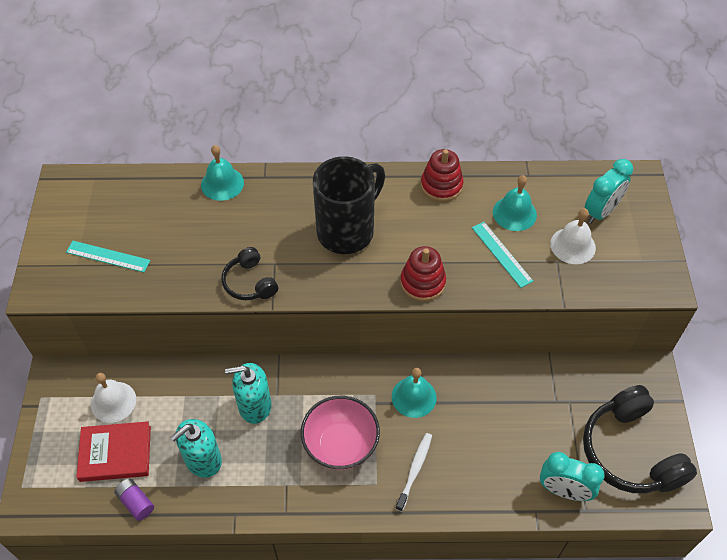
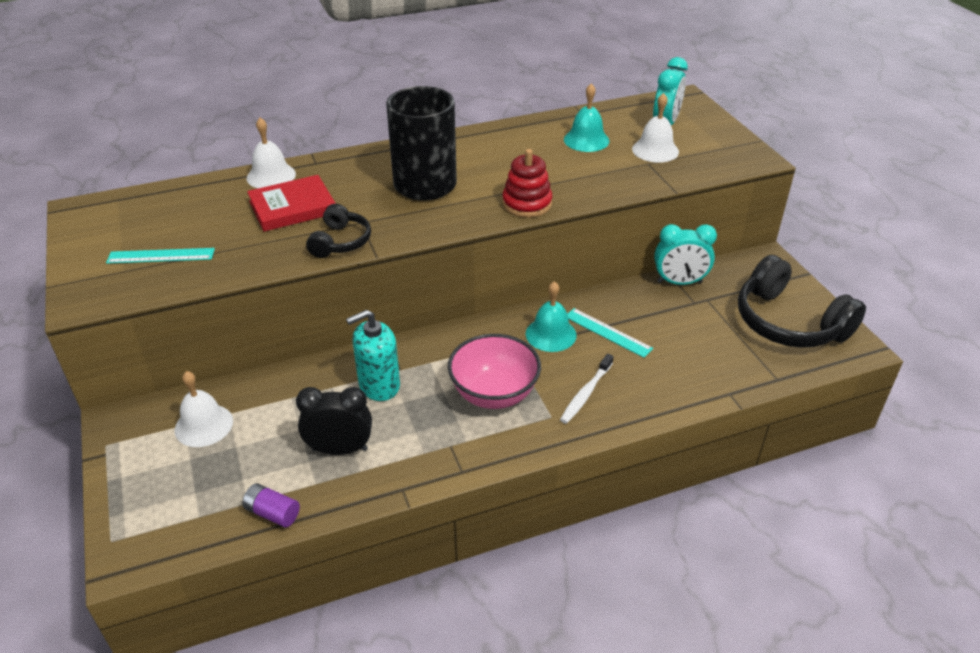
camera: 20 degrees left, 15 degrees down
(115, 453) = (226, 473): red book -> red book (292, 207)
(203, 460) = (339, 449): turquoise soap dispenser -> black clock
(222, 183) = (271, 176): turquoise bell -> white bell
(250, 282) = (340, 242): black headphones -> black headphones turned 120 degrees counterclockwise
(414, 470) = (586, 393): white toothbrush -> white toothbrush turned 150 degrees counterclockwise
(441, 185) = (504, 135): red stacking toy -> none
(501, 254) = (592, 169): turquoise ruler -> turquoise ruler (607, 332)
(564, 490) = (746, 369): turquoise clock -> turquoise clock (679, 282)

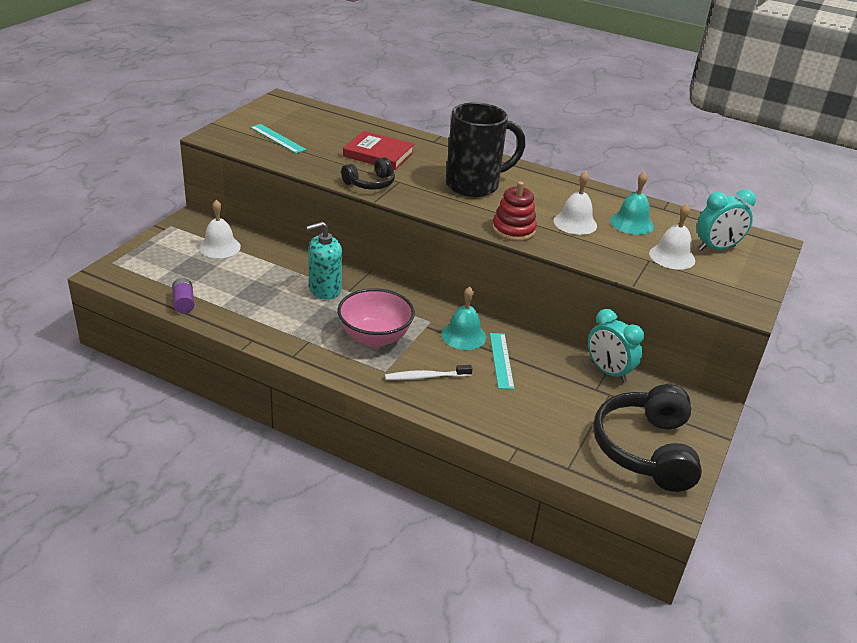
camera: 45 degrees right, 5 degrees down
(271, 176) = (397, 134): white bell -> white bell (575, 223)
(339, 449) = (256, 301): black clock -> none
(379, 385) = (324, 289): turquoise soap dispenser -> turquoise soap dispenser turned 45 degrees counterclockwise

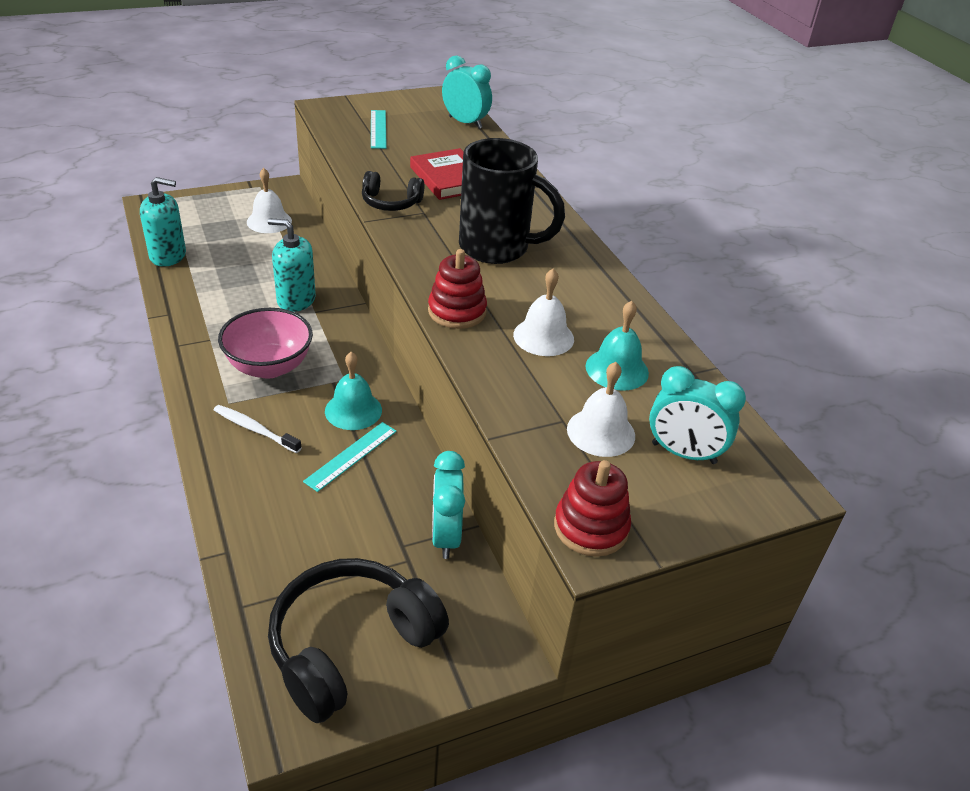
camera: 40 degrees right, 5 degrees up
(183, 303) = (168, 256): purple battery -> turquoise soap dispenser
(326, 114) = (465, 122): none -> turquoise clock
(734, 301) = (591, 527): none -> red stacking toy

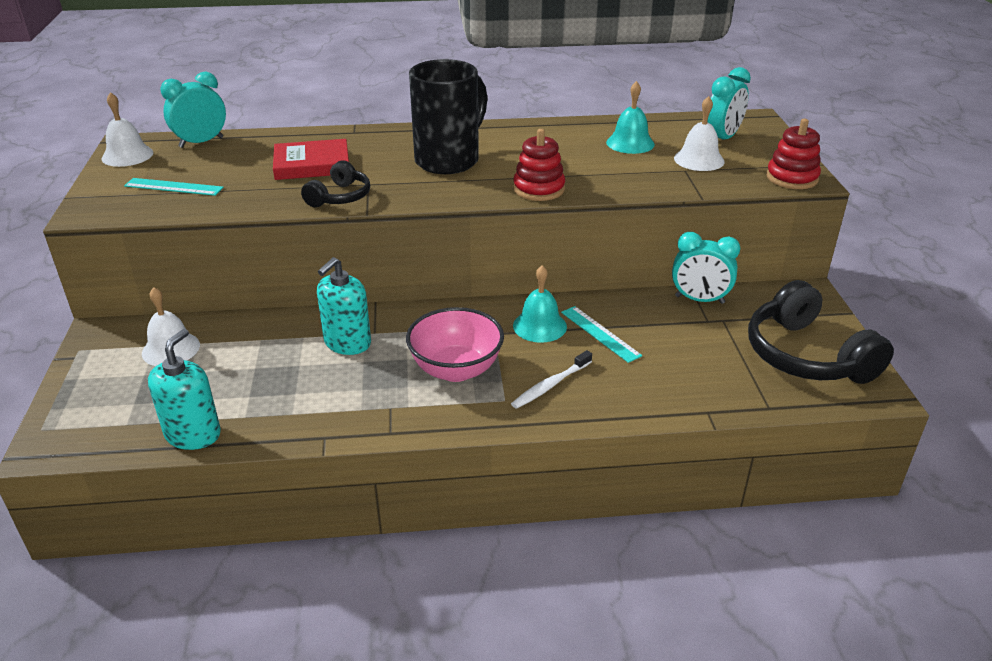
camera: 70 degrees left, 5 degrees down
(543, 336) = (584, 161): white bell -> white bell (127, 155)

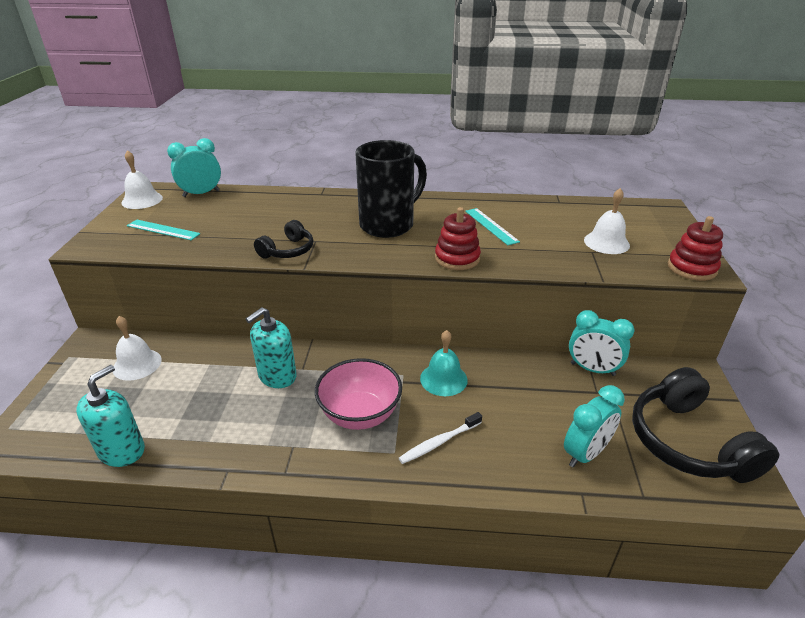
camera: 10 degrees right, 0 degrees up
(312, 164) = (277, 219): red book -> none
(600, 333) = (495, 393): turquoise ruler -> turquoise ruler (491, 226)
(630, 143) = (547, 222): turquoise bell -> none
(722, 139) = (631, 224): turquoise clock -> turquoise clock (585, 454)

